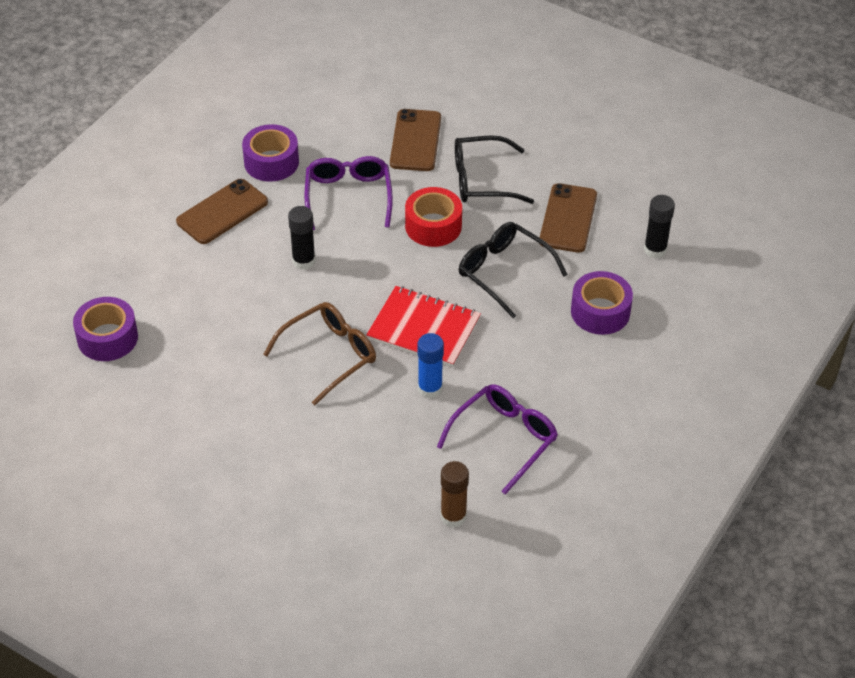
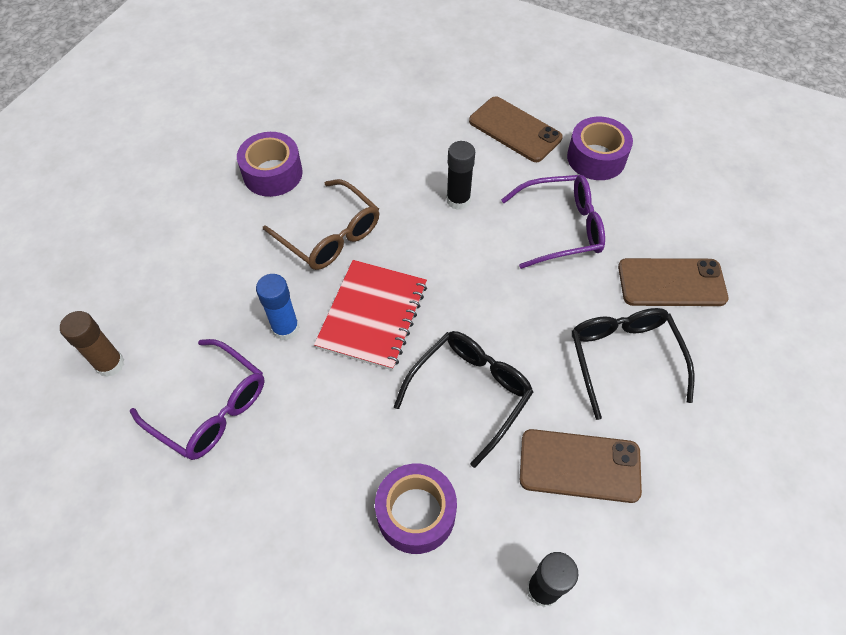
camera: 85 degrees right, 10 degrees up
(107, 338) = (344, 76): purple tape -> purple tape (272, 173)
(433, 226) = (533, 312): red tape -> none

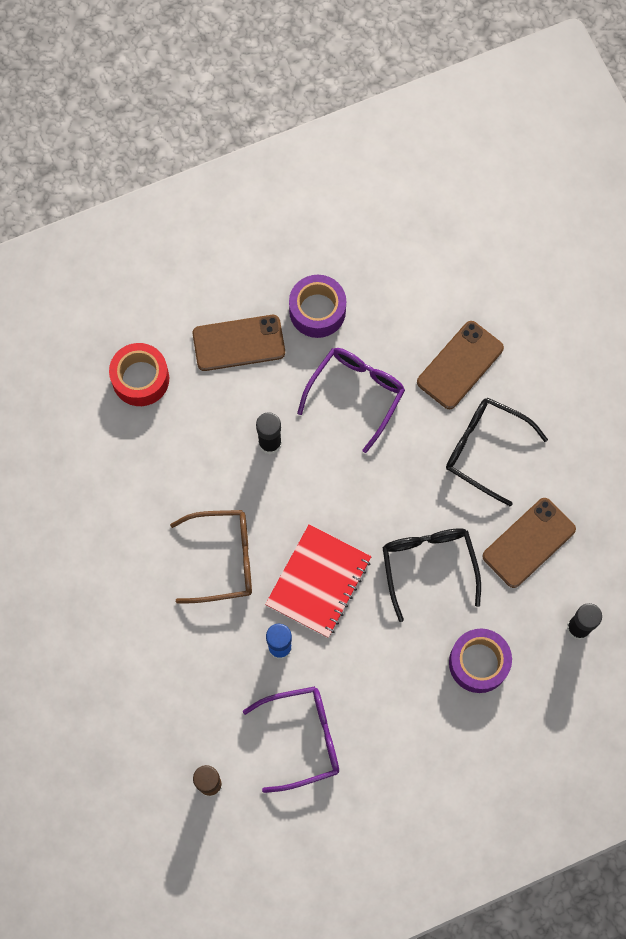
camera: 50 degrees left, 15 degrees up
(272, 173) = (124, 557): purple tape -> none
(373, 315) = (318, 582): red notebook -> red notebook turned 60 degrees clockwise
(424, 95) = (140, 379): none -> red tape

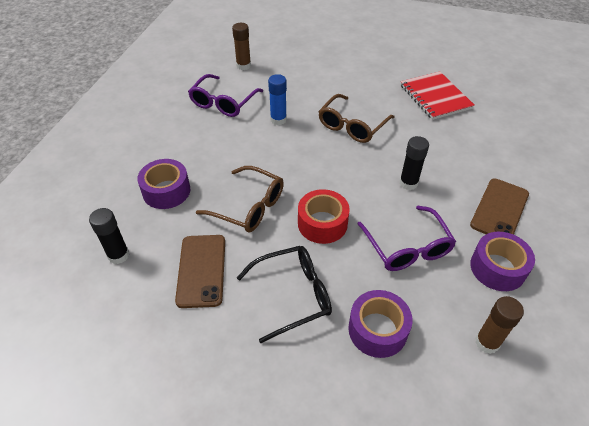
camera: 130 degrees right, 25 degrees down
(140, 379) = (505, 152): red tape -> red tape (322, 223)
(318, 582) = (296, 154): red notebook -> red notebook (435, 97)
(402, 283) = (487, 342): none -> brown glue stick
(428, 566) = (249, 207): black glasses -> brown glasses
(460, 365) = (377, 330): brown phone -> purple tape

